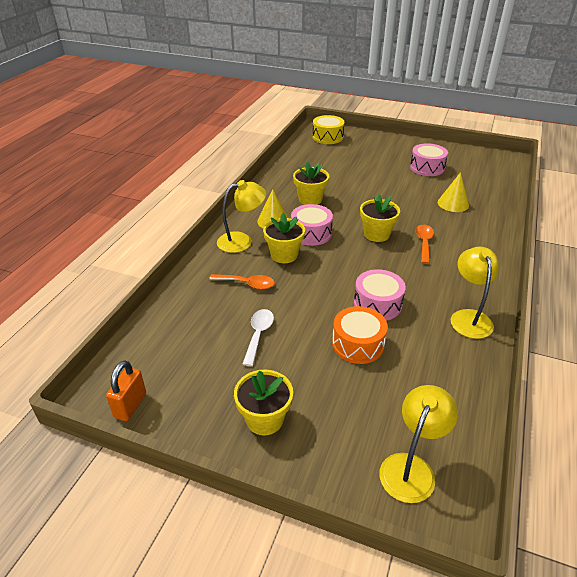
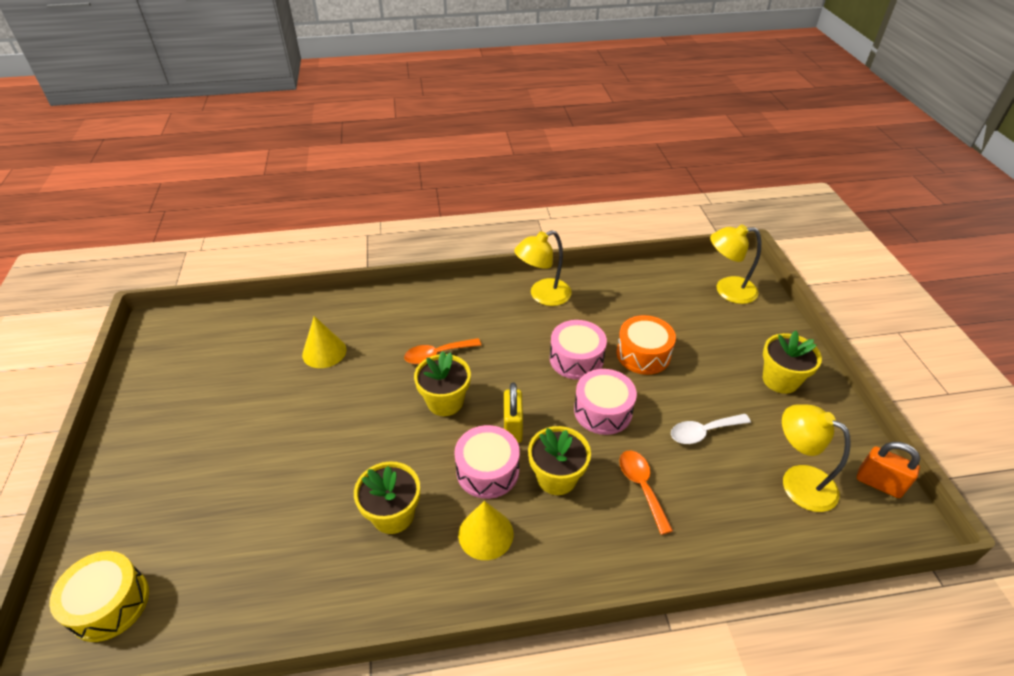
camera: 120 degrees left, 5 degrees up
(130, 405) = (878, 483): orange padlock -> orange padlock turned 45 degrees clockwise
(242, 241) = (562, 546): yellow lamp -> yellow lamp (798, 481)
(335, 252) = (513, 427): none -> yellow padlock
(427, 168) = (218, 404): pink drum -> pink drum (603, 411)

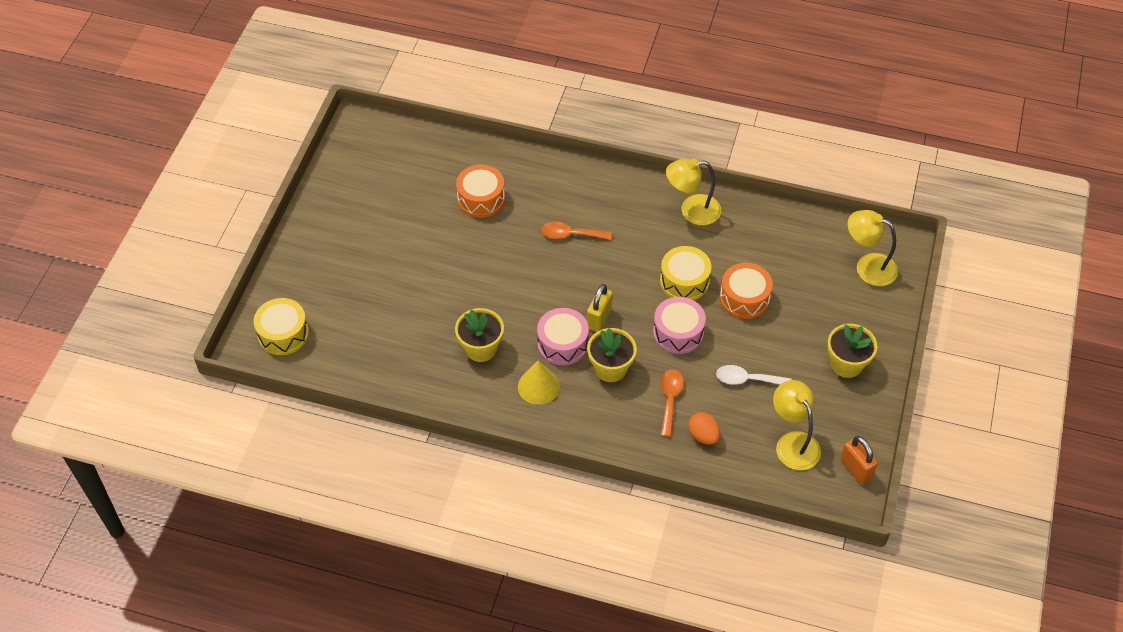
camera: 25 degrees right, 10 degrees up
(324, 352) = (481, 199): yellow cone -> orange drum
(445, 402) = (557, 278): yellow flower pot -> none
(576, 359) = (684, 281): pink drum -> yellow drum
(704, 514) = (703, 435): none -> orange egg

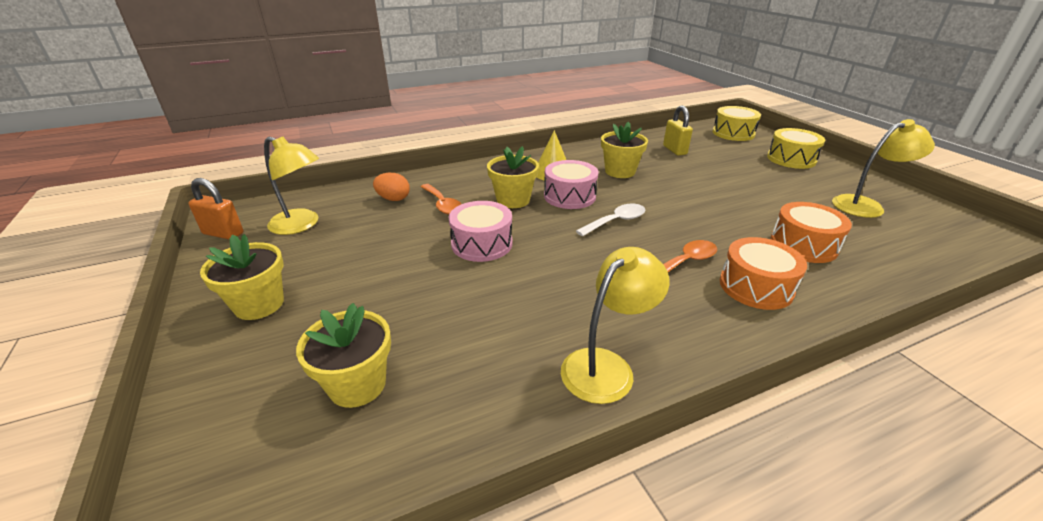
camera: 140 degrees right, 20 degrees down
(599, 319) = (564, 220): yellow padlock -> yellow padlock (674, 150)
(684, 281) = (522, 284): yellow drum -> yellow drum (791, 159)
(744, 298) = (437, 304): orange drum -> orange drum (756, 287)
(747, 379) = (379, 243): white spoon -> white spoon (616, 221)
(813, 273) = (357, 385): none -> yellow flower pot
(868, 266) = (256, 453): yellow lamp -> yellow lamp (865, 205)

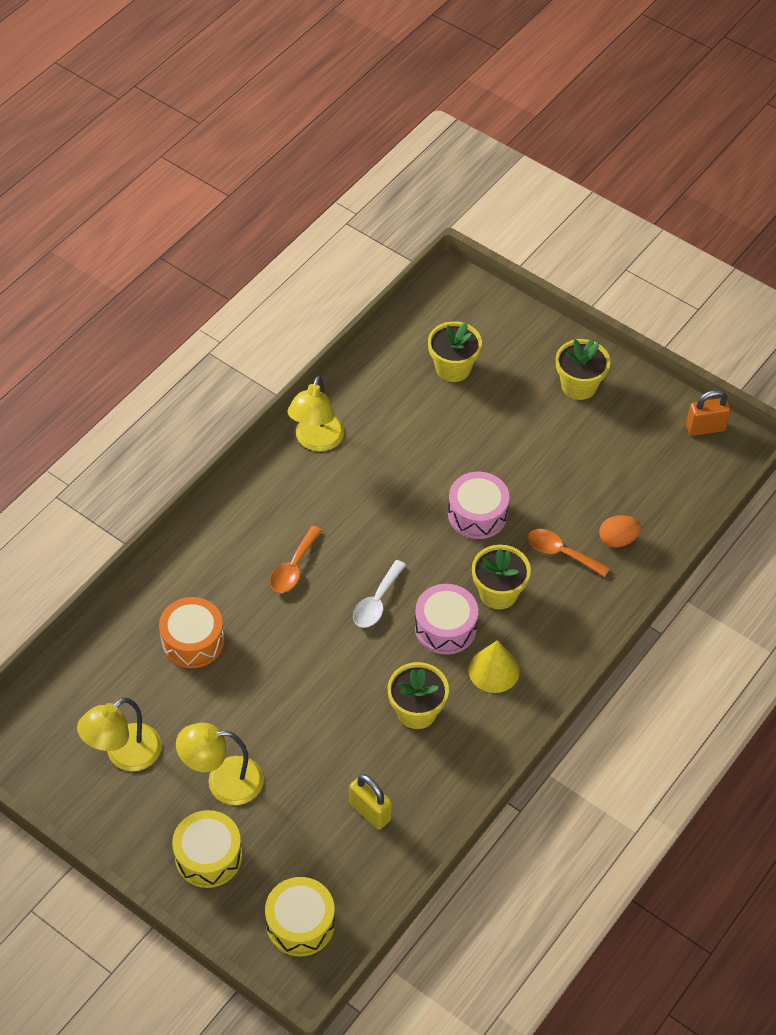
camera: 150 degrees right, 20 degrees up
(301, 225) = (655, 466): yellow lamp -> yellow lamp (223, 781)
(756, 287) = (231, 560): orange drum -> none

